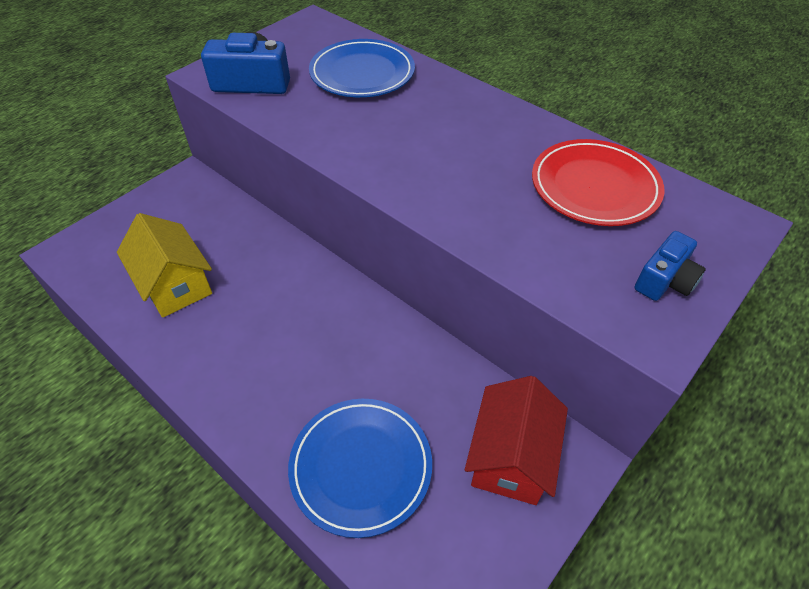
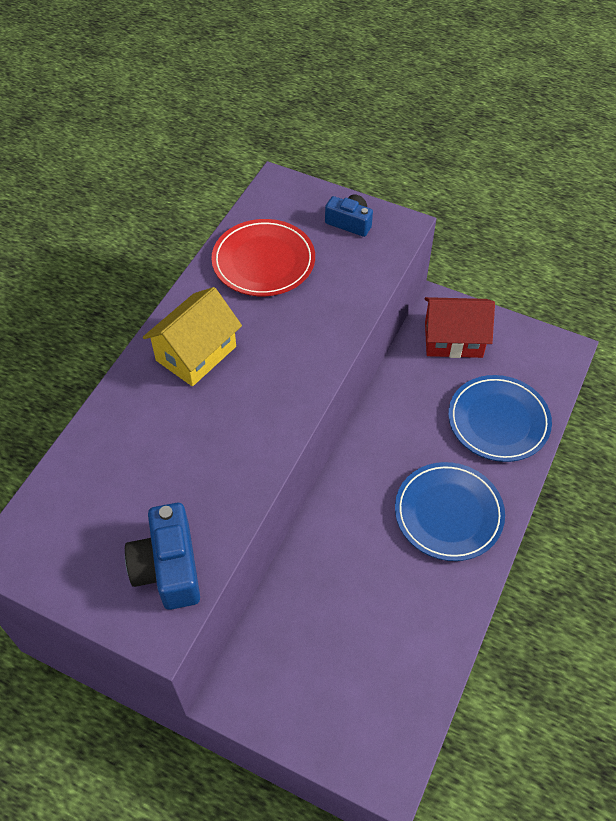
camera: 105 degrees left, 5 degrees up
(175, 284) = (391, 627): yellow house -> yellow house (196, 353)
(362, 73) = (127, 462): blue plate -> blue plate (448, 513)

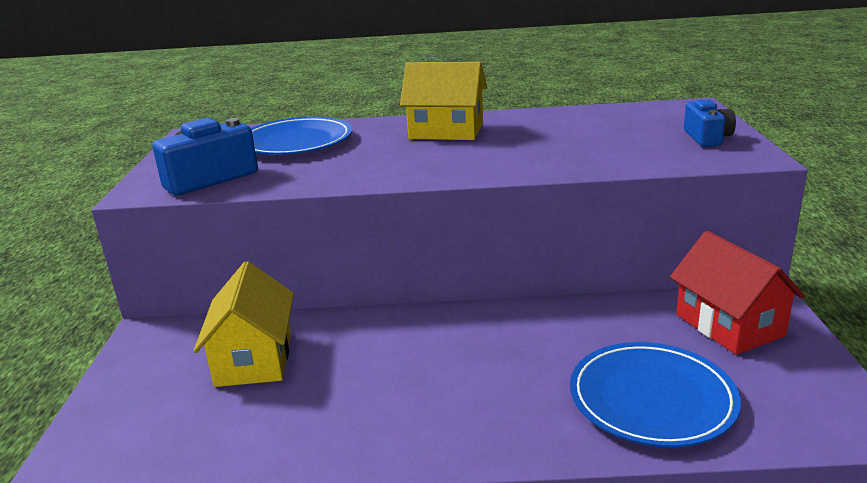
camera: 65 degrees right, 30 degrees down
(263, 261) = (589, 124): red plate -> none
(324, 623) = (254, 359): none -> yellow house
(448, 513) = (463, 401): blue plate -> blue plate (296, 142)

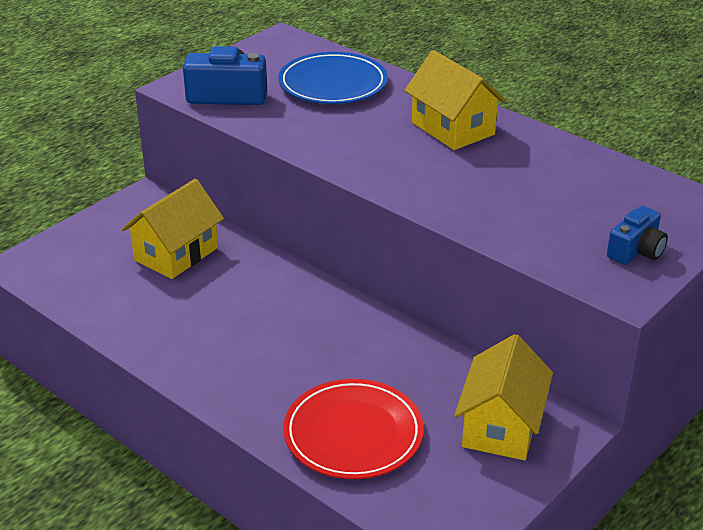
camera: 40 degrees right, 10 degrees up
(652, 399) = (353, 434): blue plate -> red plate
(729, 325) = (501, 426): red house -> yellow house

